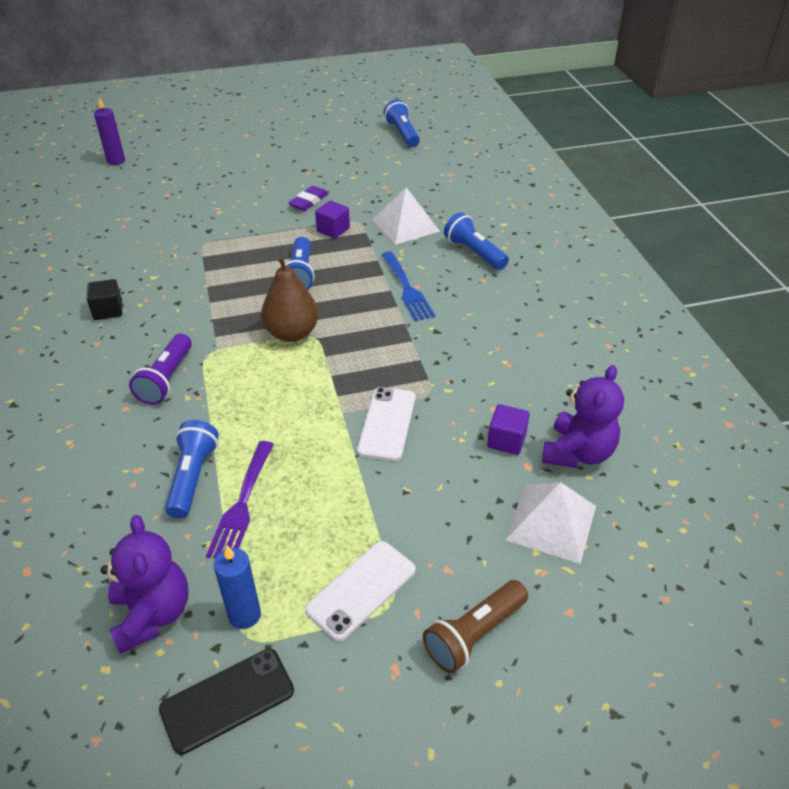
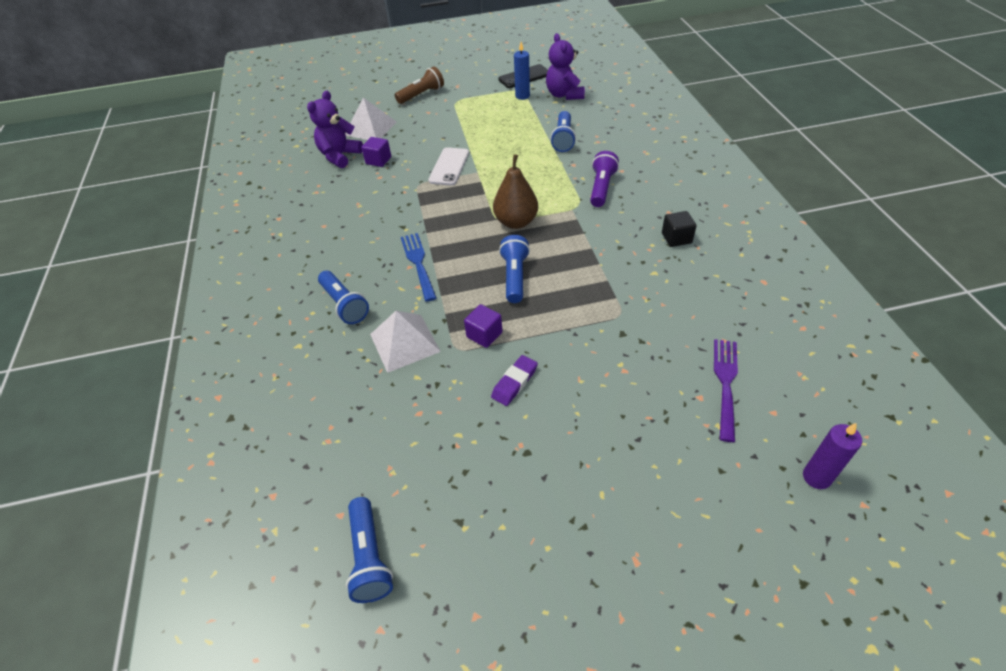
camera: 175 degrees left, 5 degrees up
(242, 504) = (532, 130): purple fork -> purple fork (725, 383)
(361, 590) = (469, 104): white phone -> none

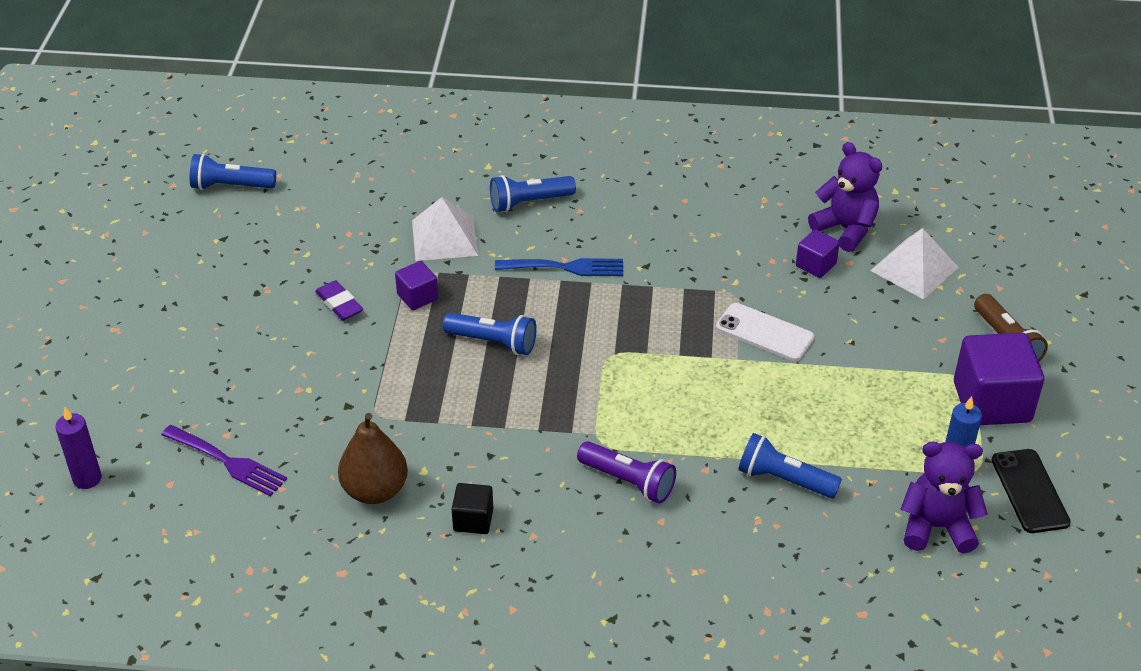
camera: 105 degrees right, 5 degrees down
(469, 93) = (991, 402): none -> purple cube
(516, 222) = (597, 370): brown pear -> brown pear (375, 490)

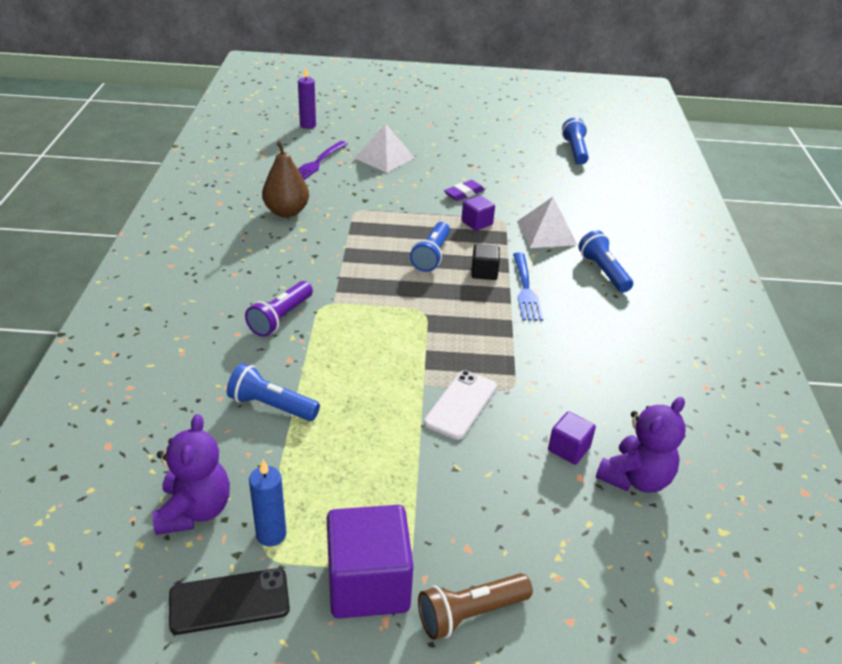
camera: 85 degrees right, 5 degrees down
(473, 520) = (254, 249): black cube -> black cube (484, 272)
(784, 479) = (271, 406): blue flashlight -> blue flashlight turned 90 degrees counterclockwise
(914, 269) = (583, 535): white pyramid -> white pyramid (384, 158)

